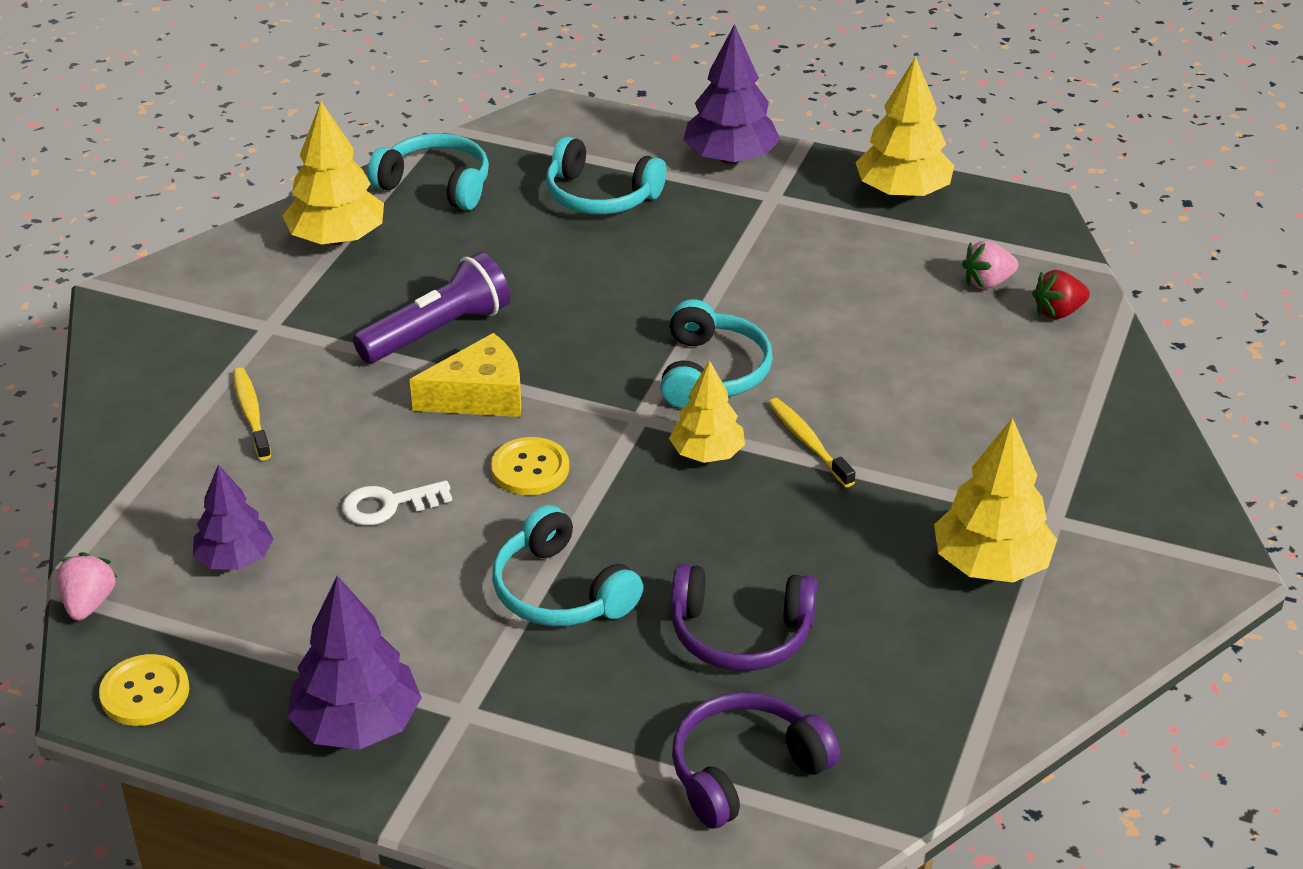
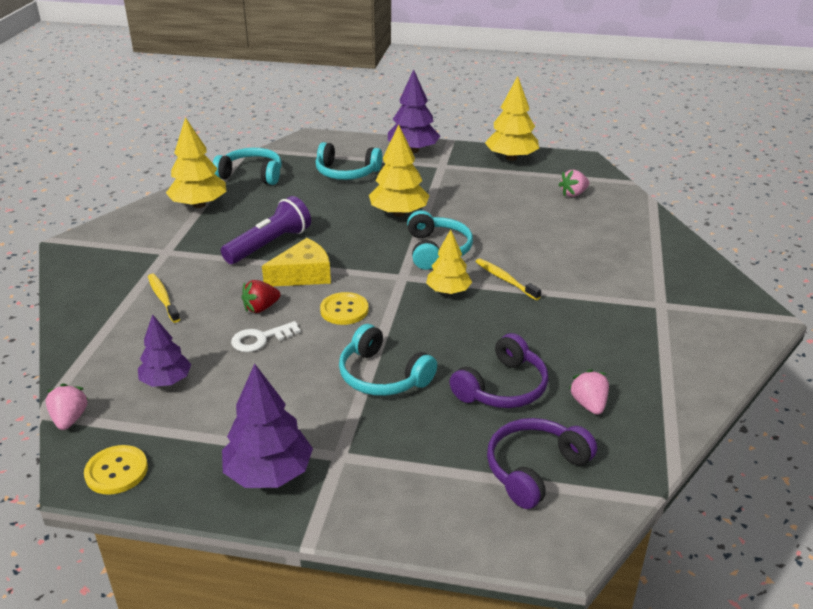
camera: 10 degrees left, 5 degrees down
(740, 634) = (503, 387): purple headphones -> purple headphones turned 45 degrees counterclockwise
(865, 679) = (589, 404): none -> pink strawberry
(990, 564) = (636, 332): yellow tree -> yellow tree (399, 213)
(1058, 312) = (617, 204): red strawberry -> red strawberry (261, 308)

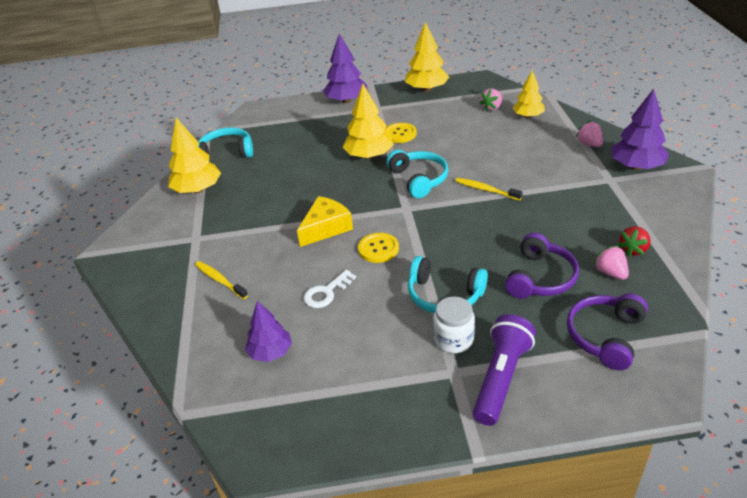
camera: 15 degrees left, 5 degrees up
(70, 419) = (208, 412): pink strawberry -> pink strawberry (589, 144)
(116, 471) = (279, 445): yellow button -> yellow button (400, 134)
(261, 308) = (309, 266): red strawberry -> red strawberry (633, 249)
(269, 245) = (281, 209): purple flashlight -> purple flashlight (501, 378)
(269, 473) = (408, 405): purple tree -> purple tree (636, 166)
(346, 172) = (305, 132): turquoise headphones -> none
(362, 423) = (453, 339): none -> white jar
(448, 291) = (449, 211): yellow tree -> yellow tree (528, 116)

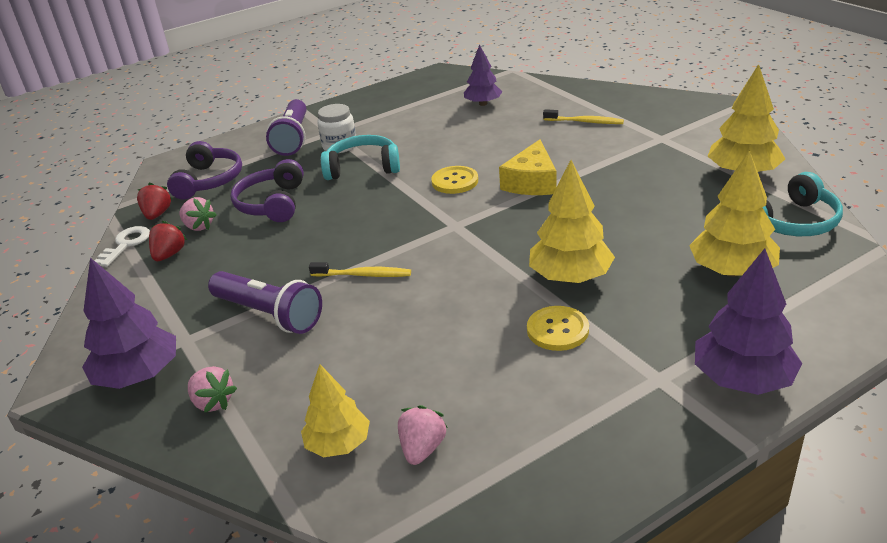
camera: 155 degrees right, 5 degrees down
(326, 292) = (475, 141): white key -> white key (126, 244)
(419, 179) = (466, 264): turquoise headphones -> none
(426, 89) = (603, 469): yellow tree -> yellow tree (732, 271)
(554, 181) = (269, 314): none -> purple flashlight
(655, 303) = (157, 214): none -> red strawberry

